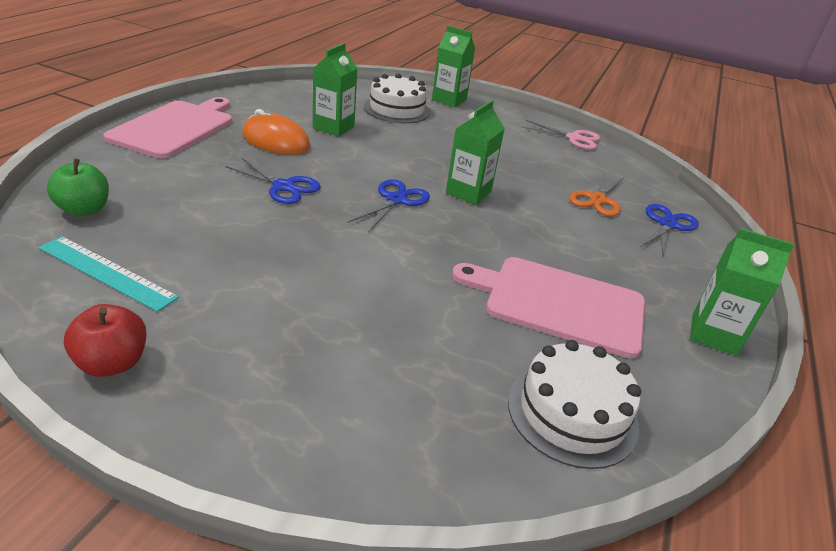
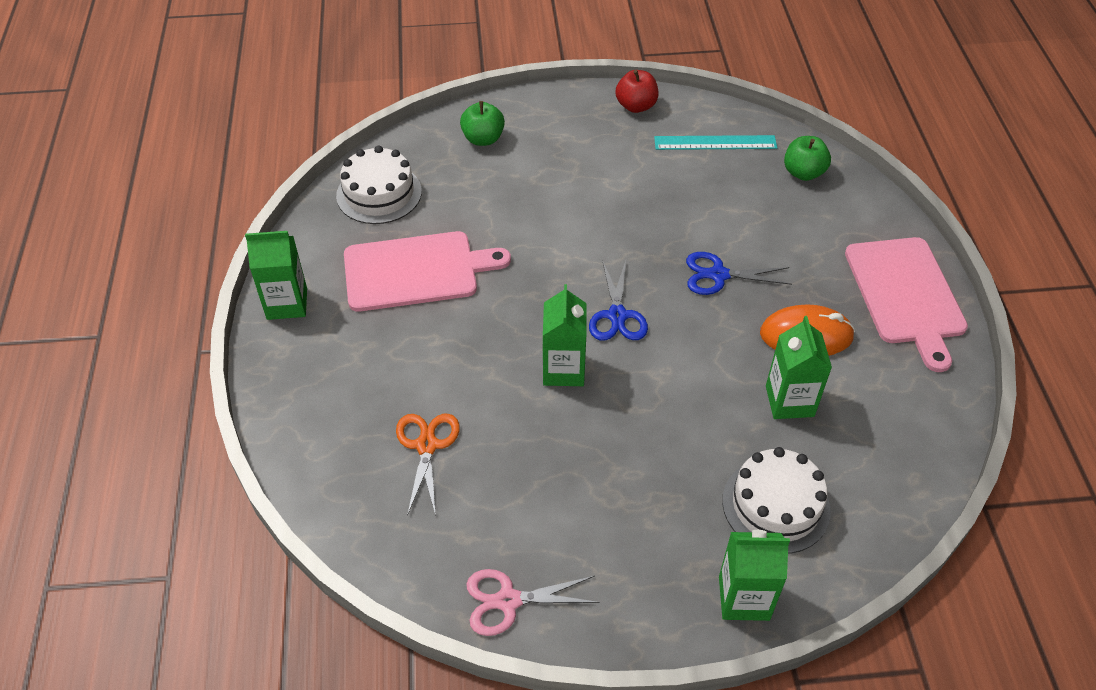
camera: 155 degrees right, 15 degrees up
(373, 425) = (483, 139): none -> green apple
(667, 224) = (338, 444): blue scissors -> none

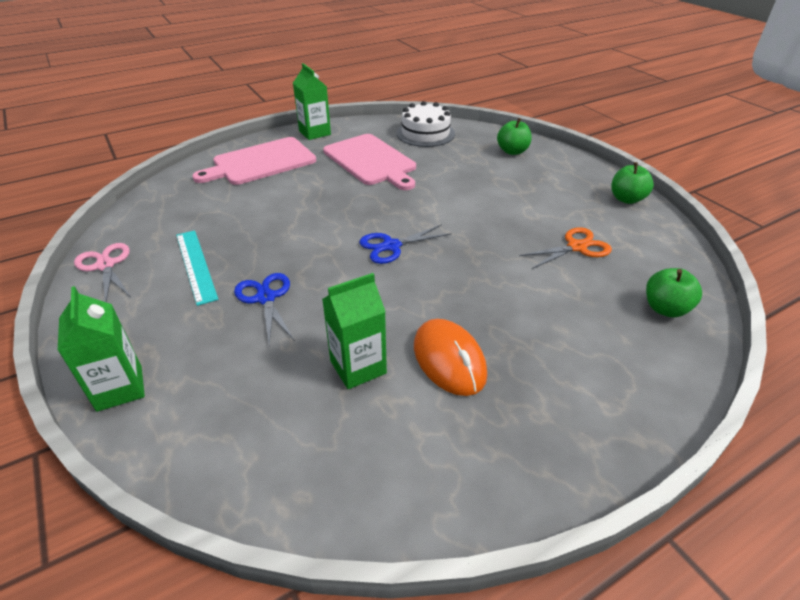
camera: 65 degrees right, 10 degrees down
(427, 445) = (227, 202): orange scissors -> orange scissors (576, 247)
(563, 370) = (321, 236): green carton -> none
(636, 106) = (626, 199): red apple -> green apple
(715, 143) = (637, 247): turquoise ruler -> turquoise ruler (196, 265)
(718, 275) = (479, 286): blue scissors -> blue scissors (266, 298)
(776, 505) = (228, 386): white cake -> none
(906, 295) = (570, 430): pink cutting board -> pink cutting board (260, 162)

